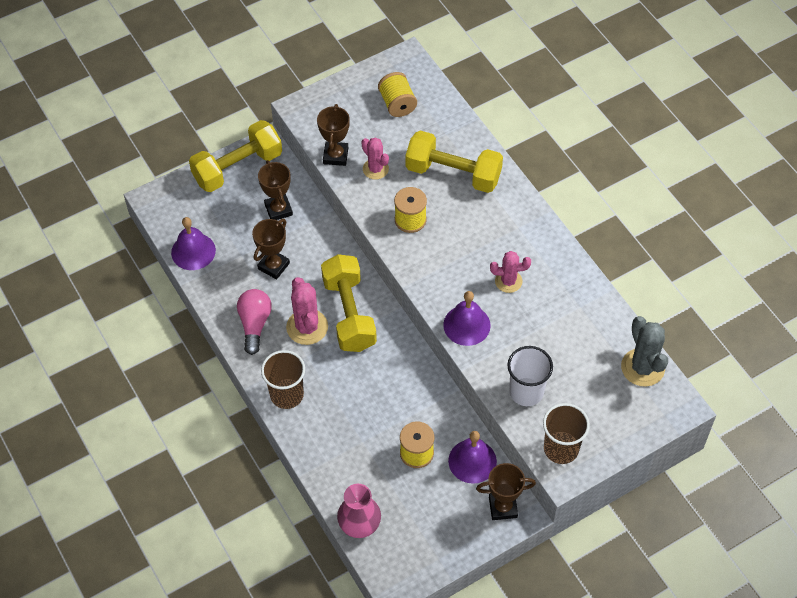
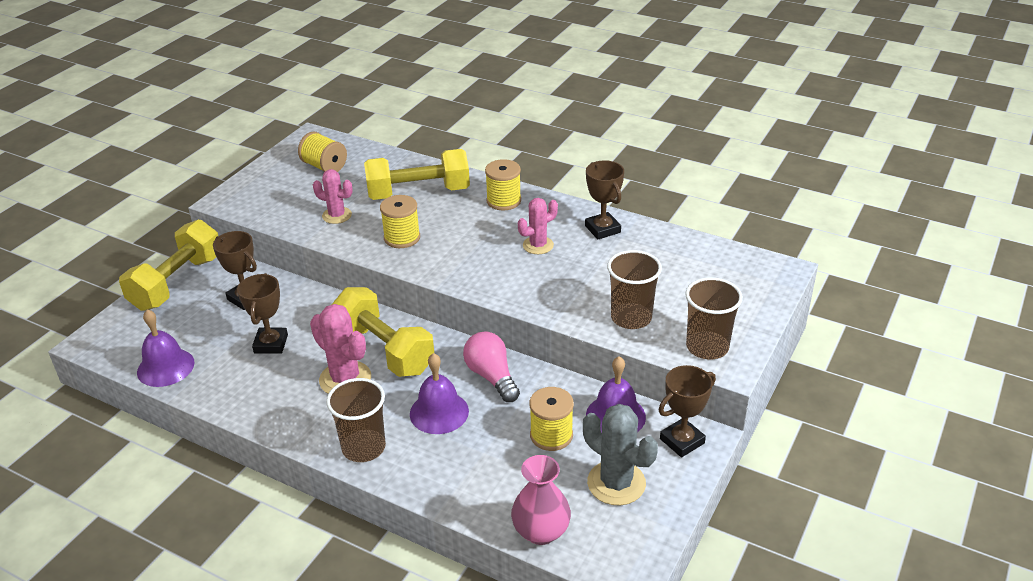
camera: 30 degrees left, 20 degrees down
(254, 324) = (281, 401): pink light bulb -> pink light bulb (491, 377)
(335, 156) = (287, 220): brown trophy -> brown trophy (602, 229)
(466, 325) = (525, 291): purple bell -> purple bell (439, 412)
(515, 217) = (503, 201): none -> yellow spool
(526, 392) = (631, 318): white cup -> brown cup
(642, 367) = (720, 257): grey cactus -> grey cactus (616, 483)

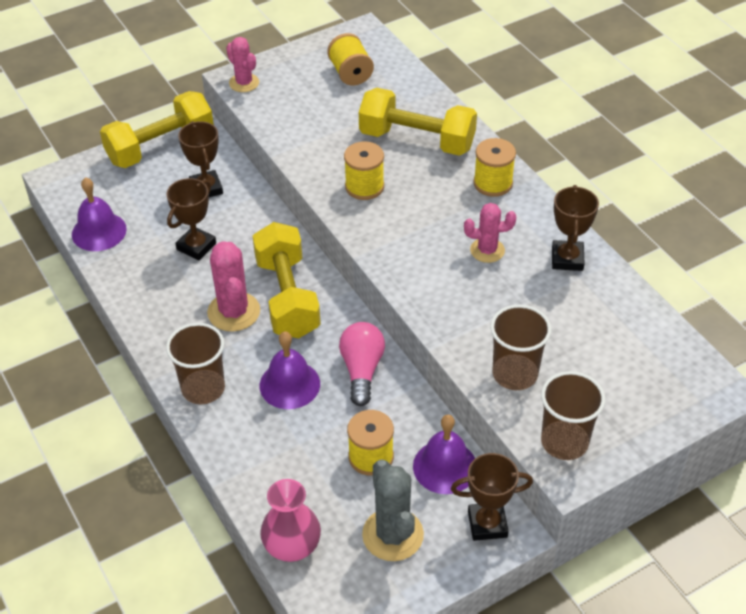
camera: 30 degrees right, 10 degrees up
(337, 215) = (323, 136): pink cactus -> pink cactus (244, 83)

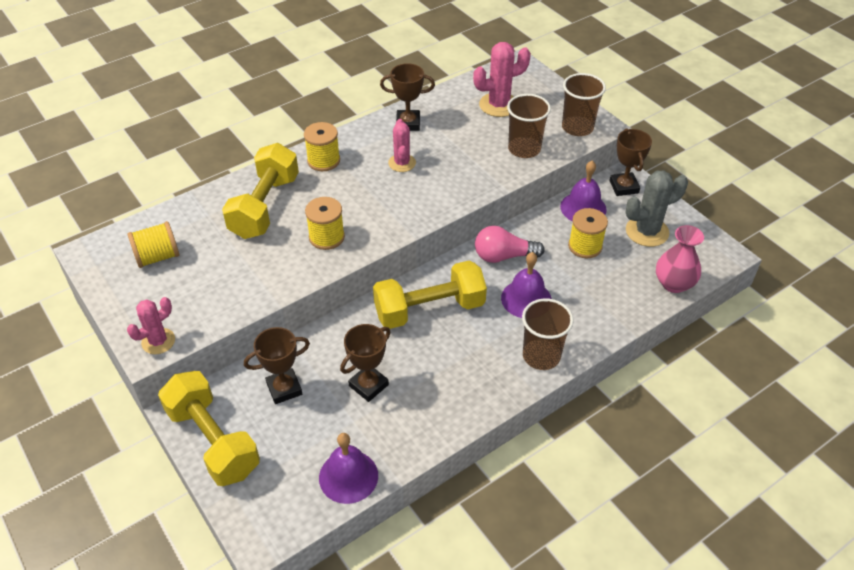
camera: 95 degrees left, 0 degrees up
(196, 246) = (368, 385): brown trophy -> brown trophy turned 75 degrees counterclockwise
(234, 312) = (451, 345): pink cactus -> pink cactus (498, 105)

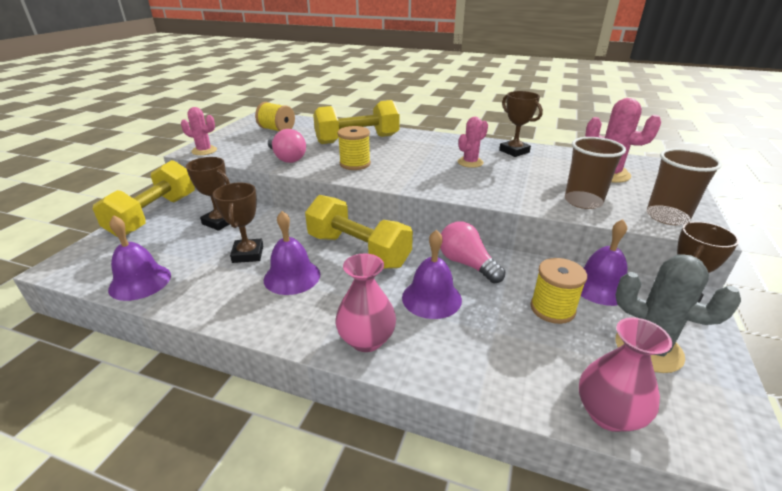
camera: 55 degrees right, 15 degrees down
(257, 280) = (287, 158): none -> pink light bulb
(323, 161) = (427, 140): yellow spool -> none
(368, 385) = (248, 254): brown trophy -> brown trophy turned 75 degrees clockwise
(431, 367) = (292, 276): none -> purple bell
(541, 356) = (366, 340): brown cup -> pink vase

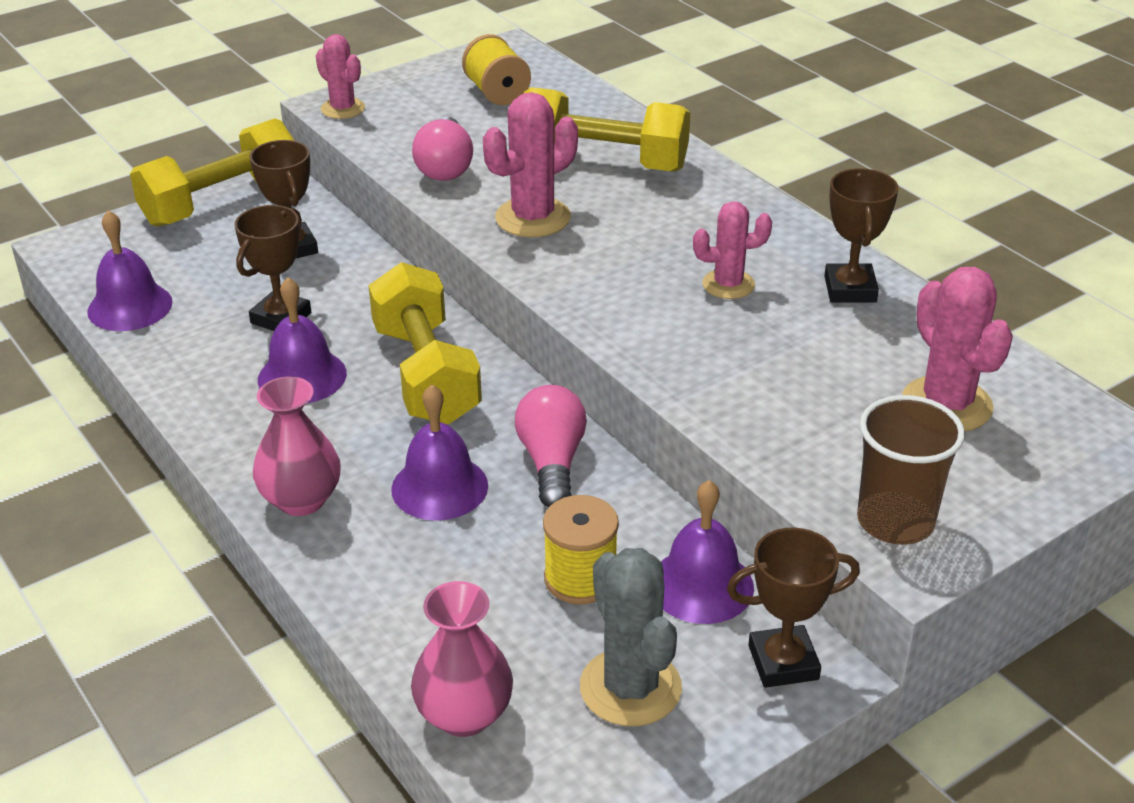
camera: 35 degrees right, 5 degrees up
(355, 164) = (533, 218): yellow spool -> pink cactus
(583, 201) = (799, 435): brown cup -> none

